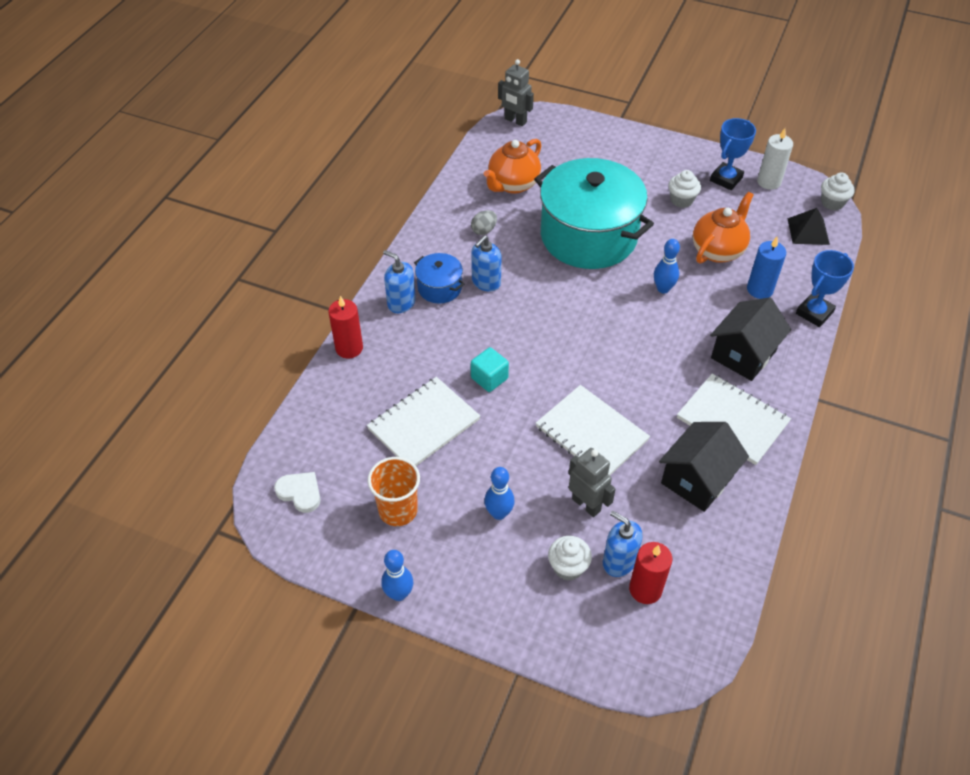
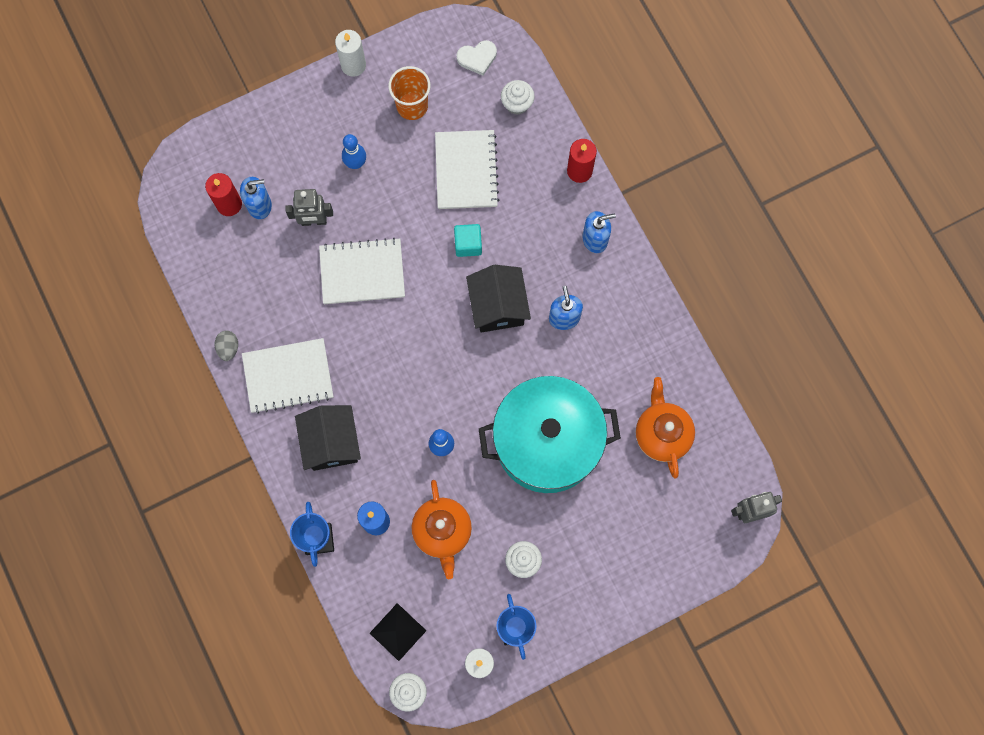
camera: 130 degrees right, 25 degrees up
(399, 594) = (353, 65): blue bowling pin -> white candle
(439, 288) = (587, 279): blue pot -> none
(484, 230) = (624, 363): grey egg -> grey egg (228, 348)
(568, 567) = (283, 173): white cupcake -> white cupcake (517, 104)
(697, 479) = (268, 307): black house -> black house (498, 306)

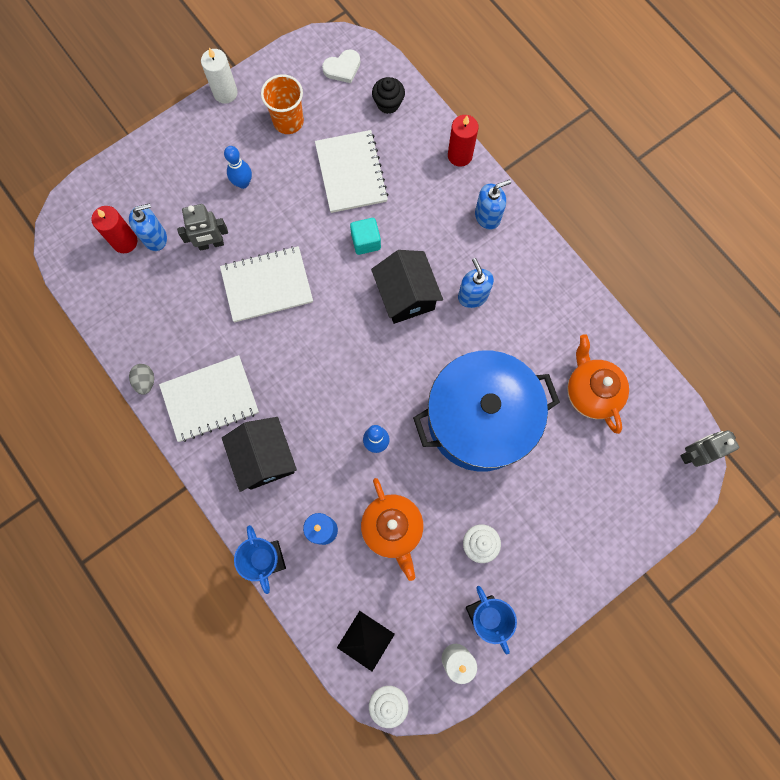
camera: 10 degrees left, 0 degrees up
(517, 104) = (388, 104): white cupcake -> black cupcake
(547, 442) = (480, 419): turquoise pot -> blue pot

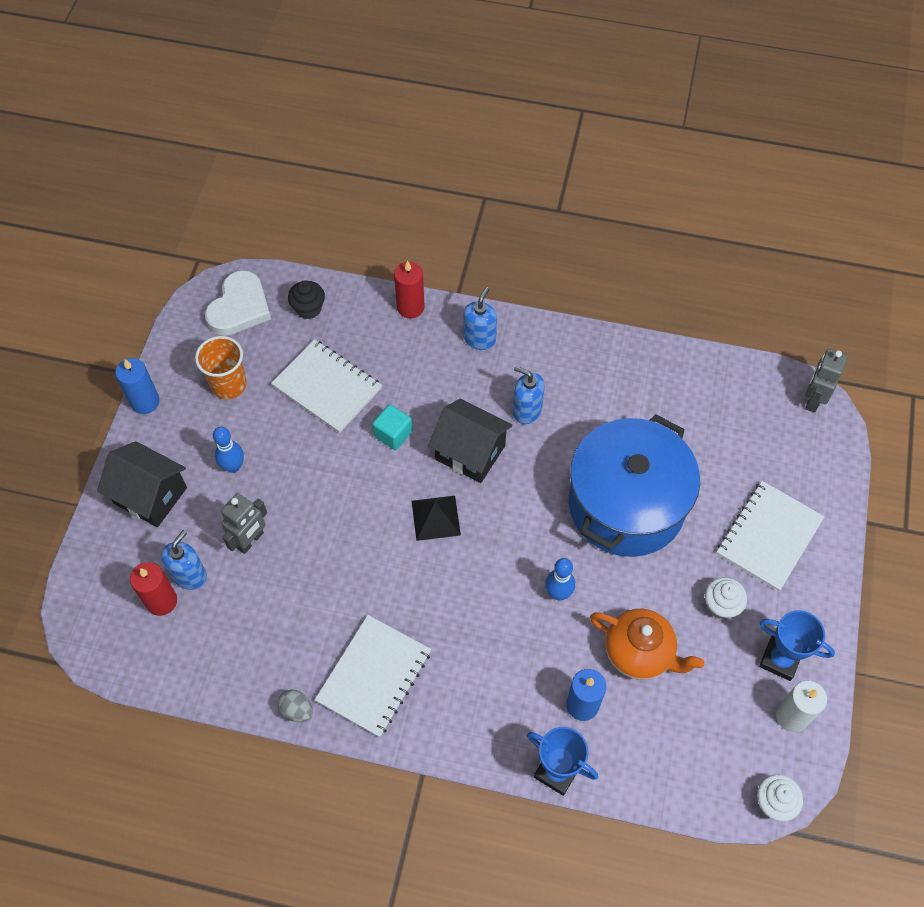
camera: 40 degrees left, 15 degrees down
(225, 93) = (145, 402): white candle -> blue candle
(264, 458) = (472, 687): black house -> black house (150, 495)
(267, 285) = (336, 537): white notebook -> white notebook (769, 536)
(342, 68) = (239, 307): white heart -> white heart, size x1.64
(365, 641) = (706, 768): black pyramid -> black pyramid (436, 518)
(590, 392) = (692, 414): orange teapot -> none

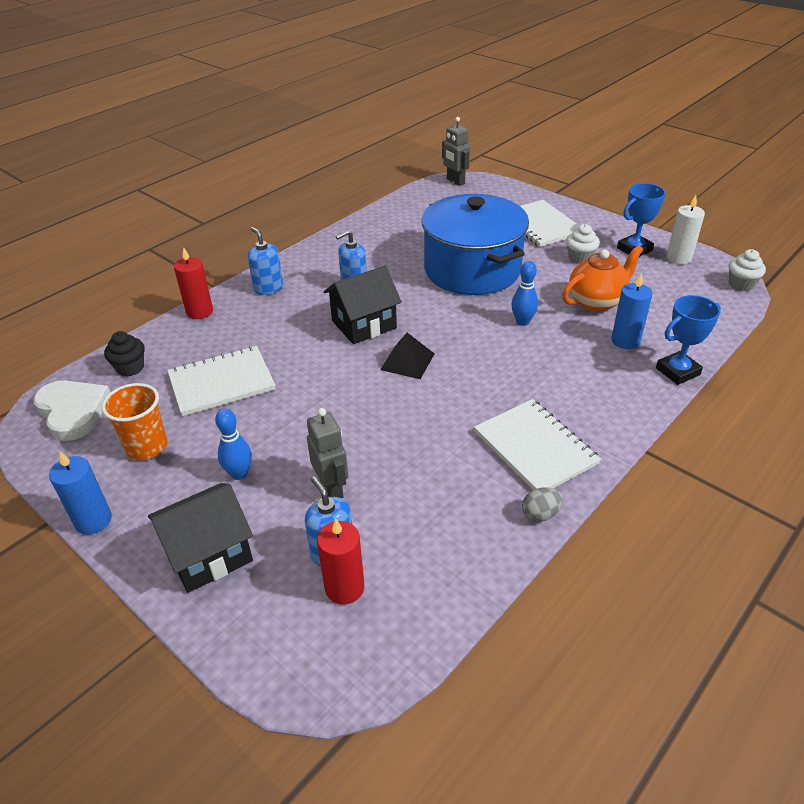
camera: 60 degrees left, 20 degrees down
(393, 434) = (307, 359): turquoise cube -> none

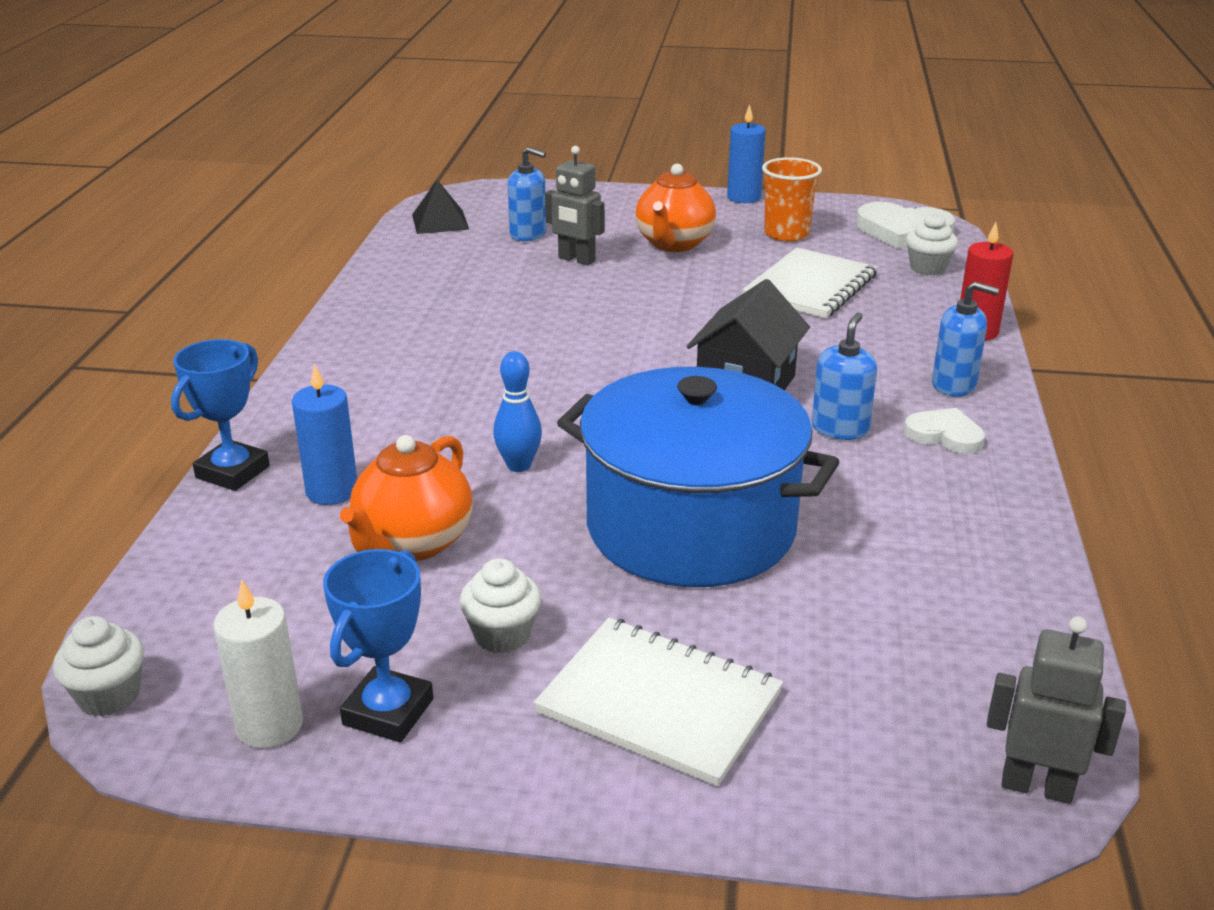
camera: 145 degrees right, 10 degrees down
(130, 368) = (928, 268): black cupcake -> white cupcake
(209, 554) = (624, 209): black house -> none
(239, 474) = (674, 244): blue bowling pin -> orange teapot
(315, 268) = (944, 435): none -> white heart
(344, 588) = (496, 224): red candle -> none
(407, 361) = (630, 366): black pyramid -> black pyramid (440, 222)
(535, 448) = (395, 338): white notebook -> none
(540, 514) = (358, 298): grey egg -> none

